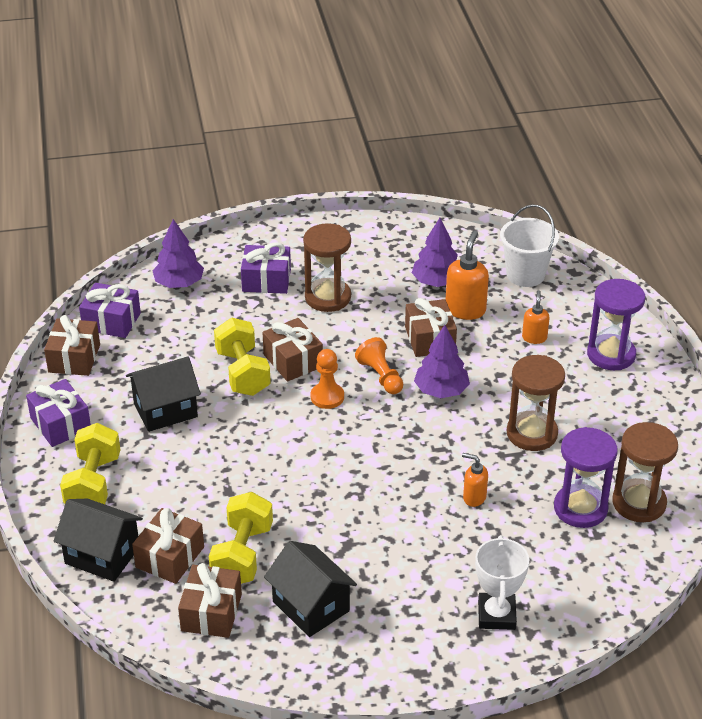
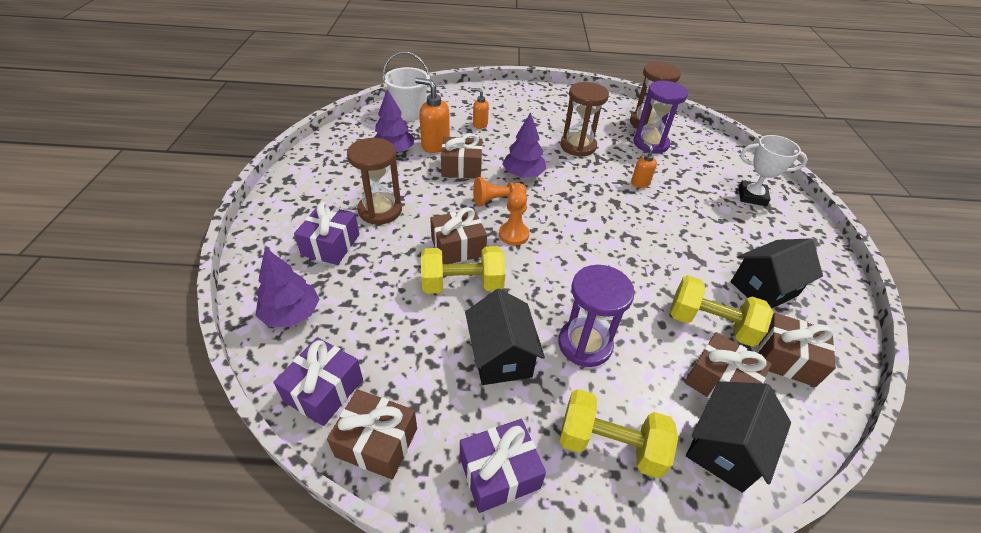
camera: 80 degrees left, 5 degrees up
(474, 497) = (640, 183): orange soap dispenser -> orange soap dispenser turned 120 degrees clockwise
(611, 355) = (508, 102): purple hourglass -> purple hourglass (585, 344)

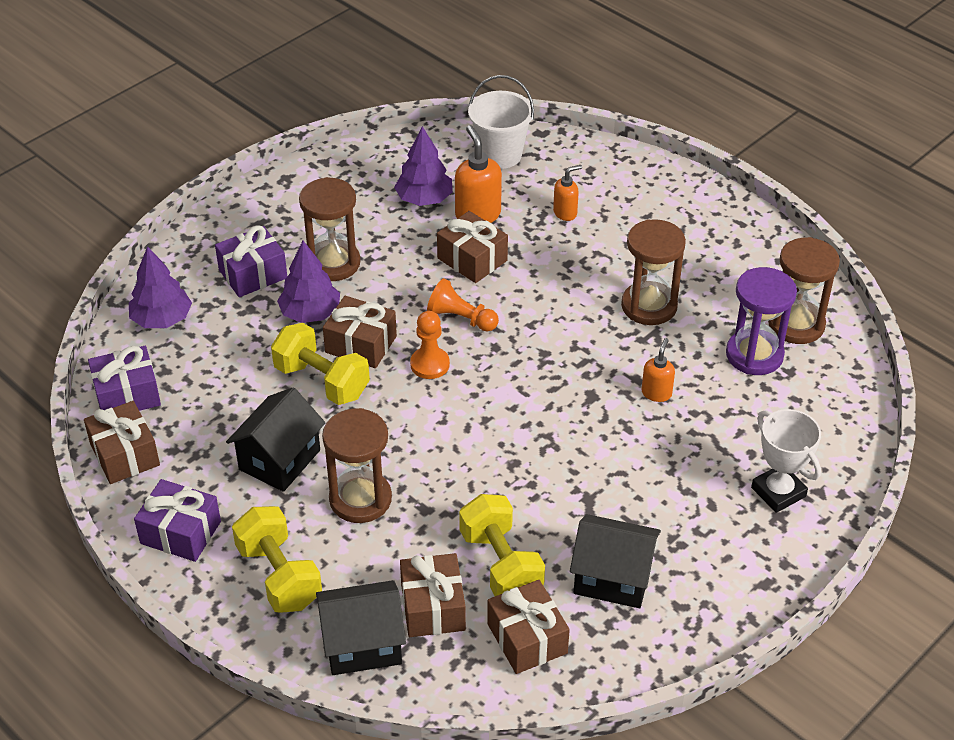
camera: 45 degrees right, 0 degrees up
(480, 124) = (565, 213): orange soap dispenser -> orange soap dispenser turned 90 degrees clockwise
(523, 174) = (530, 305): purple tree -> purple tree (310, 313)
(585, 344) = (360, 499): purple hourglass -> brown hourglass

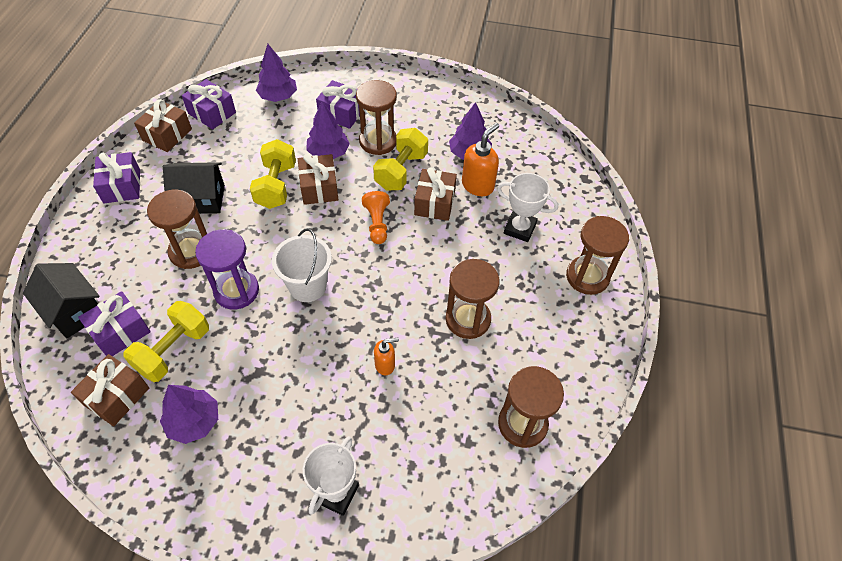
camera: 55 degrees right, 10 degrees up
(279, 576) = (110, 245): yellow dumbbell -> yellow dumbbell (401, 171)
(430, 364) = (325, 228): orange pawn -> none
(433, 607) = (120, 332): brown gift -> purple gift
(500, 155) = (544, 169): white bucket -> white bucket (307, 286)
(565, 213) = (519, 229): orange soap dispenser -> white trophy
(612, 578) = (194, 421): black house -> purple tree
(666, 197) = (587, 277): none -> brown hourglass
(754, 355) = (468, 410): purple hourglass -> purple hourglass (236, 291)

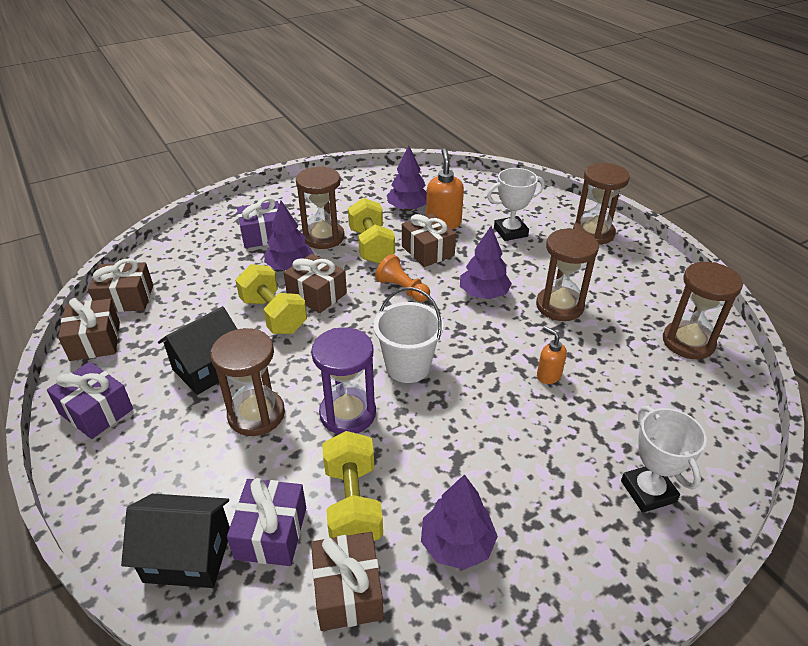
camera: 40 degrees left, 15 degrees down
(212, 113) = (126, 299): purple gift -> brown gift
(278, 96) = (183, 253): purple tree -> purple tree (483, 294)
(385, 365) = (548, 375): orange soap dispenser -> orange soap dispenser turned 75 degrees counterclockwise

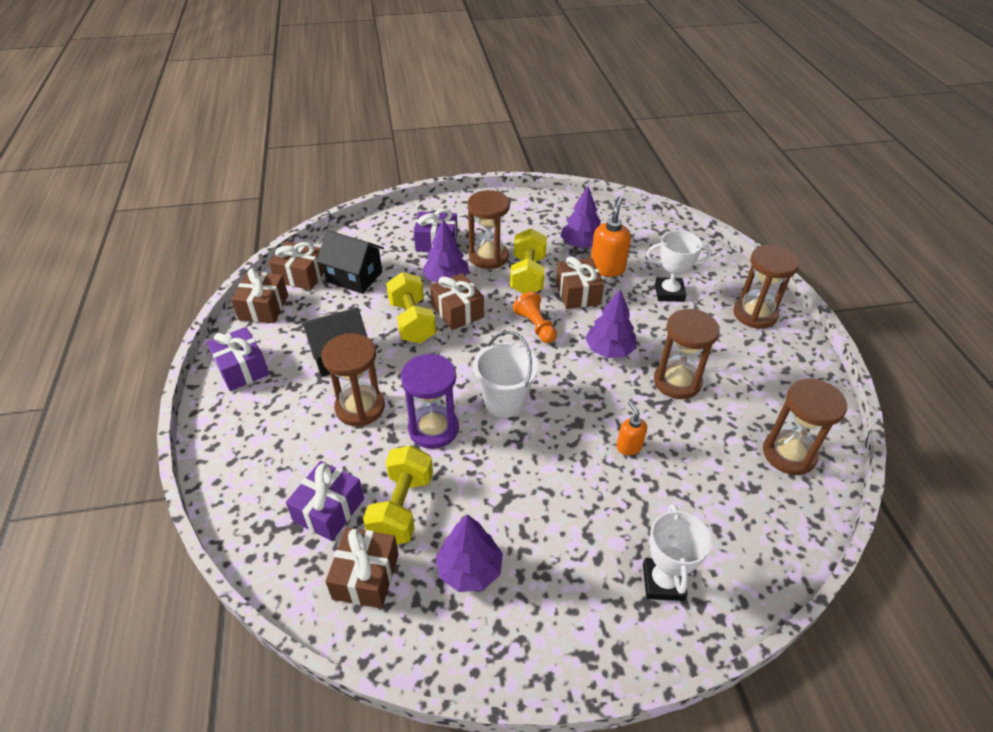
camera: 20 degrees right, 5 degrees up
(188, 556) = (261, 507): black house -> black house (354, 277)

